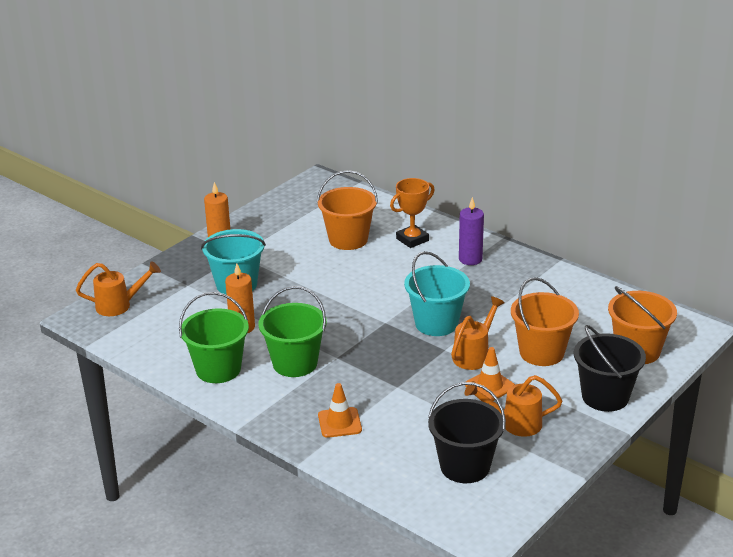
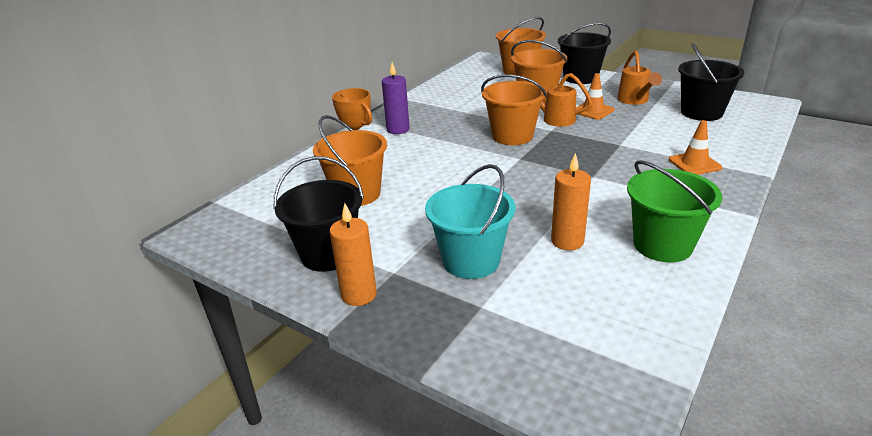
camera: 95 degrees left, 0 degrees up
(119, 305) = (561, 373): orange watering can -> none
(269, 231) = (328, 254): none -> black bucket
(295, 363) = (618, 197): green bucket -> none
(436, 323) = (512, 136): turquoise bucket -> orange bucket

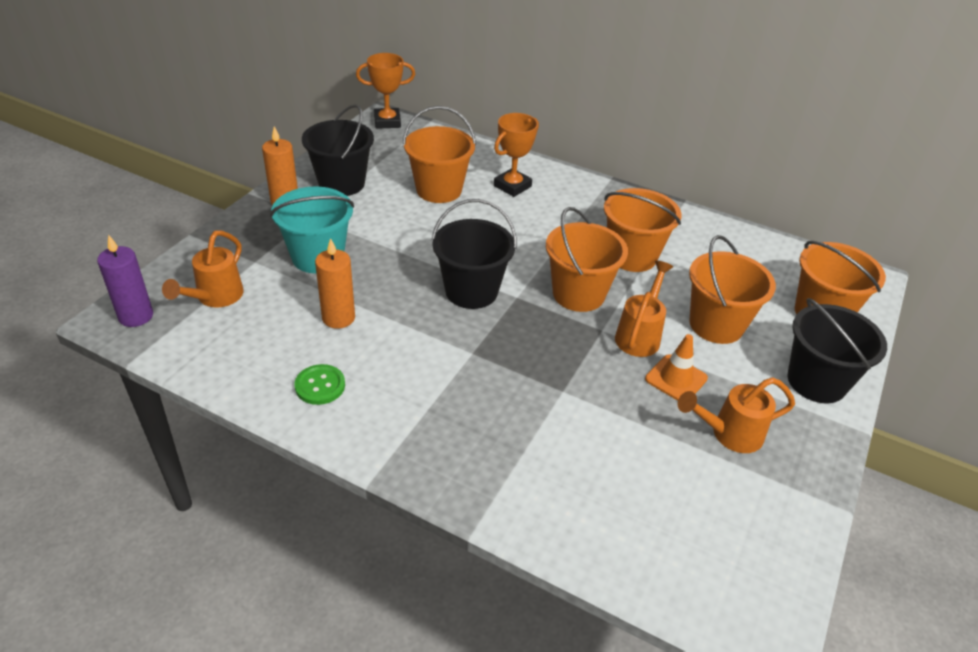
camera: 80 degrees right, 10 degrees up
(200, 229) = (387, 122): none -> orange trophy
(398, 129) = (586, 207): purple candle -> purple candle (136, 316)
(464, 117) = (632, 256): none -> orange bucket
(554, 330) = (215, 298): none -> orange watering can
(662, 245) = (320, 386): green bucket -> green button
(694, 164) = (506, 457): orange traffic cone -> none
(701, 113) = (695, 512): black bucket -> black bucket (471, 291)

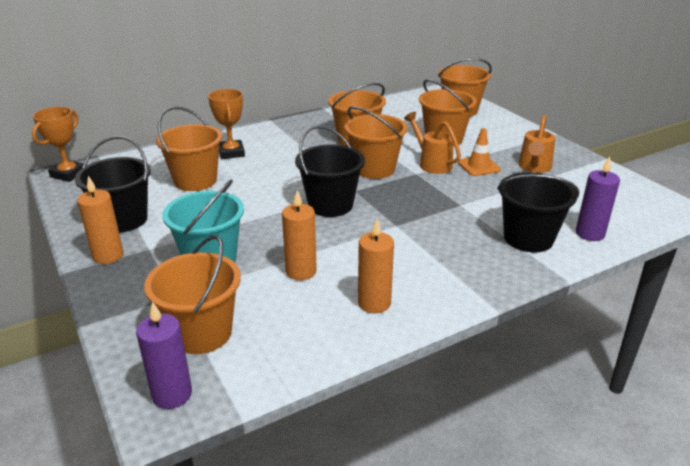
camera: 55 degrees left, 10 degrees down
(215, 298) = (201, 333): orange watering can -> orange bucket
(320, 386) = (374, 303): green button -> orange candle
(599, 535) = (590, 233): none -> purple candle
(816, 381) = (511, 131): black bucket -> black bucket (528, 238)

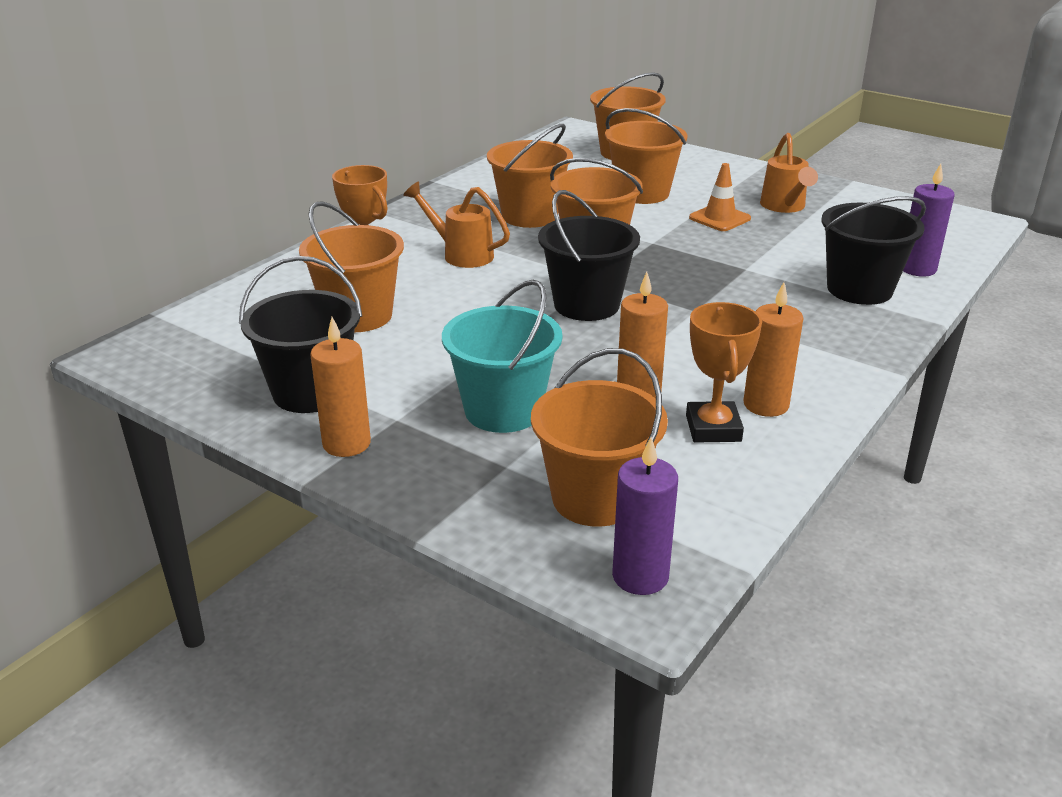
camera: 25 degrees left, 0 degrees up
(68, 174) = (135, 350): orange trophy -> orange trophy (713, 428)
(431, 163) = (659, 226): orange watering can -> orange watering can (461, 254)

